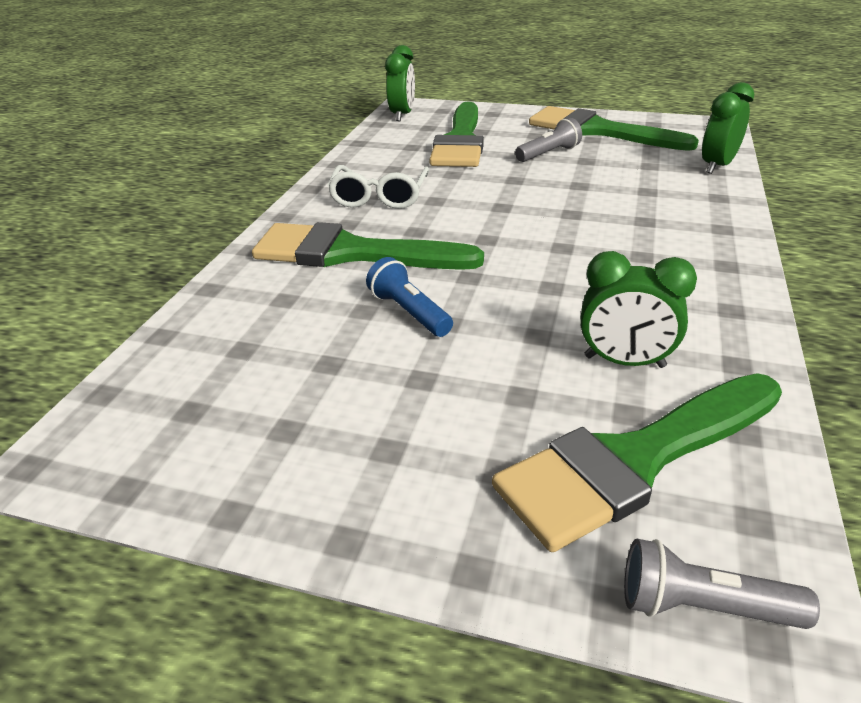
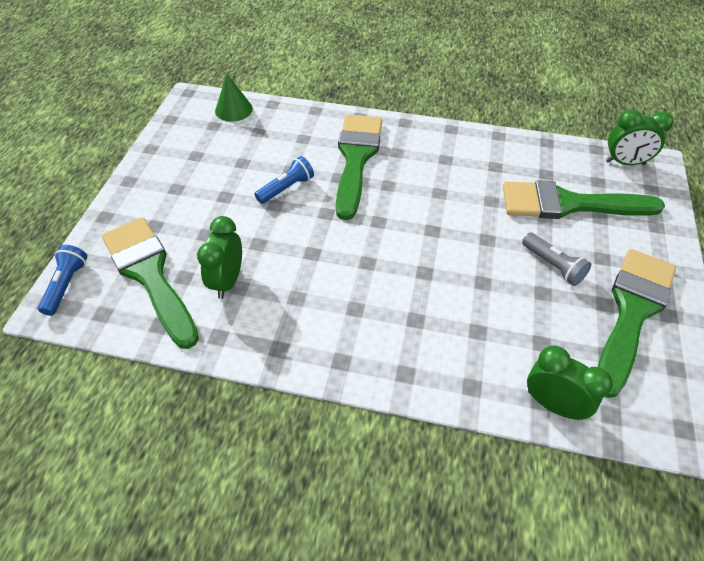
camera: 85 degrees right, 15 degrees up
(149, 385) = (233, 109): none -> green cone
(379, 197) = (441, 163): white glasses -> none
(702, 607) = (66, 285): grey flashlight -> blue flashlight

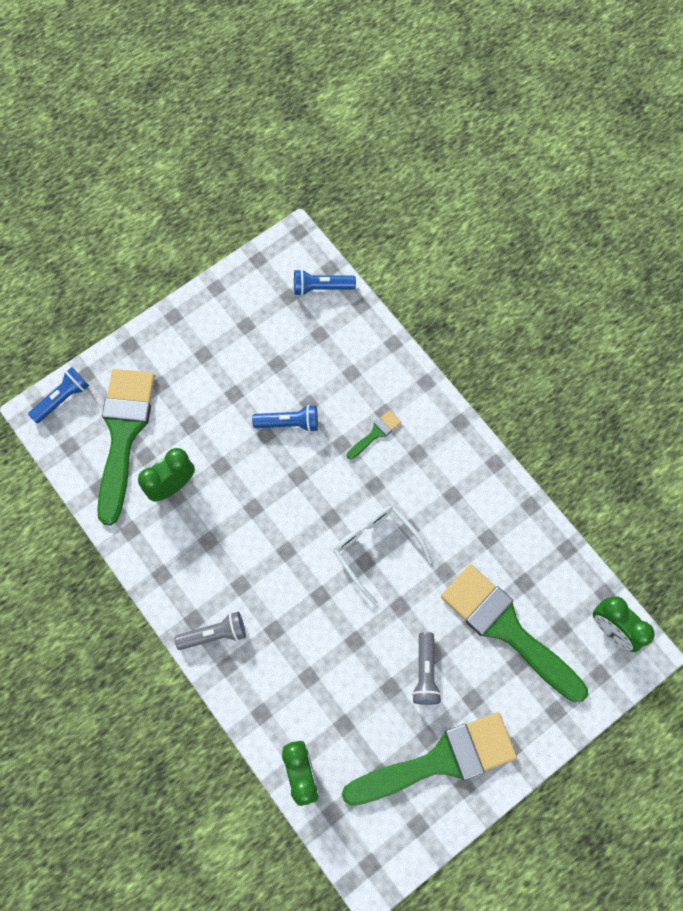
camera: 40 degrees right, 20 degrees up
(233, 109) = (321, 287): green cone -> blue flashlight
(356, 158) = (375, 433): green brush -> green brush, size x0.41
(370, 358) = (214, 634): none -> grey flashlight
(431, 218) = (376, 548): none -> white glasses

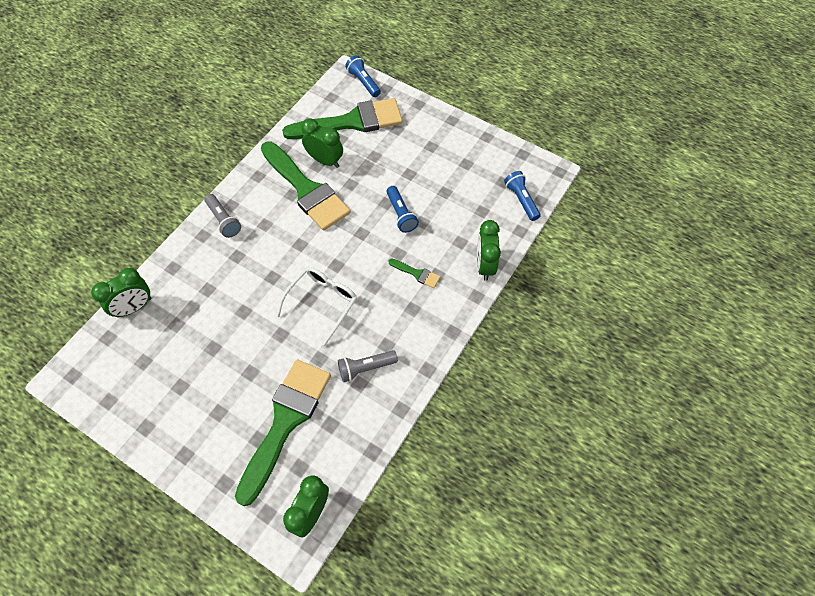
camera: 70 degrees right, 10 degrees down
(62, 398) = (363, 82): blue flashlight -> blue flashlight turned 150 degrees counterclockwise
(391, 359) = (484, 265): none -> green clock
(425, 673) = (231, 369): grey flashlight -> grey flashlight (365, 368)
(439, 760) = (163, 401): green brush -> green brush (306, 189)

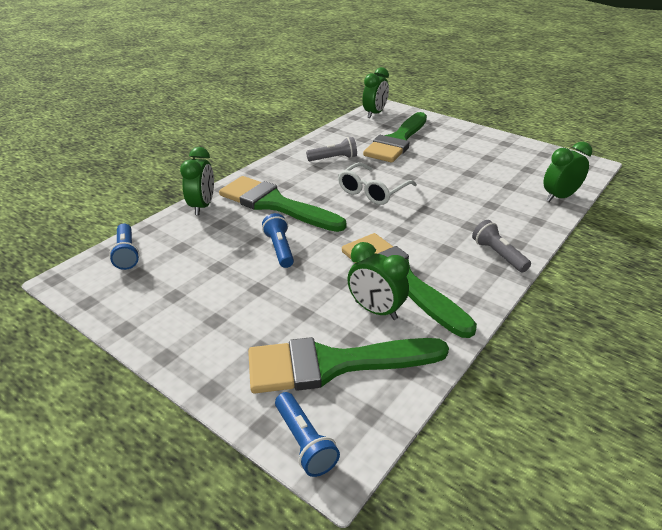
camera: 175 degrees left, 25 degrees down
(417, 273) = (275, 204): green brush -> green brush, size x2.45

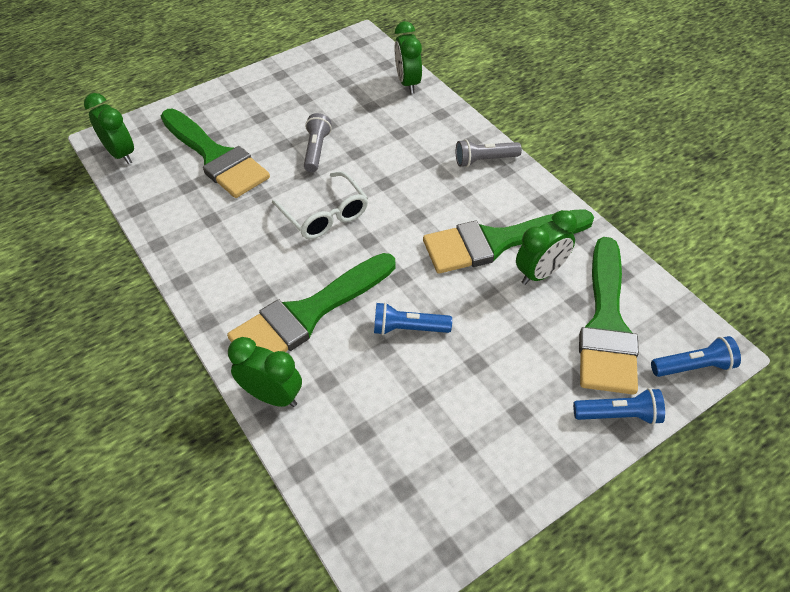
camera: 70 degrees left, 15 degrees up
(127, 254) = (354, 499): blue flashlight -> blue flashlight (619, 414)
(333, 158) = (223, 229): grey flashlight -> grey flashlight (316, 150)

